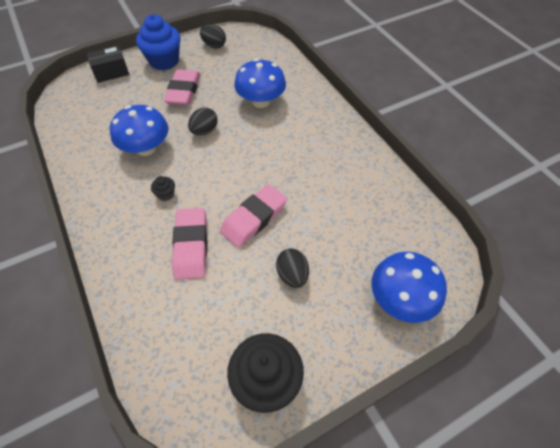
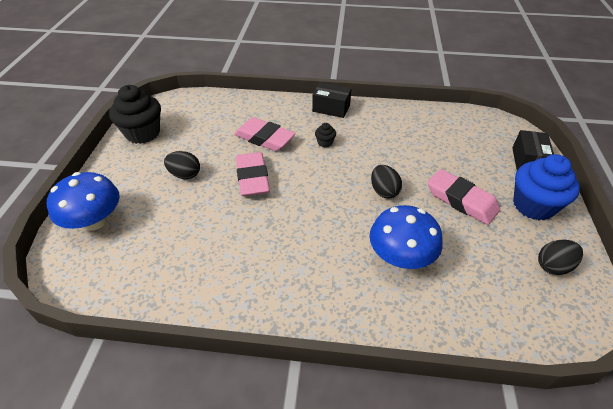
camera: 125 degrees right, 10 degrees down
(100, 219) = (331, 108): none -> black box
(146, 148) = (389, 149): blue mushroom -> none

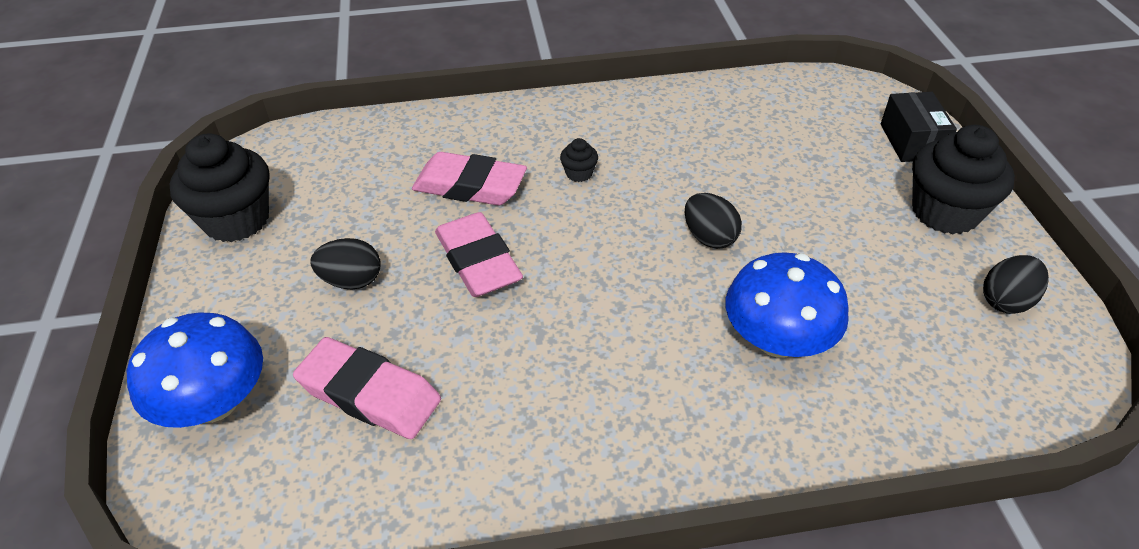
camera: 15 degrees left, 0 degrees up
(331, 108) = (565, 111): black box -> none
(461, 200) = (835, 227): pink eraser -> pink eraser (369, 394)
(533, 205) = (945, 212): blue cupcake -> black cupcake

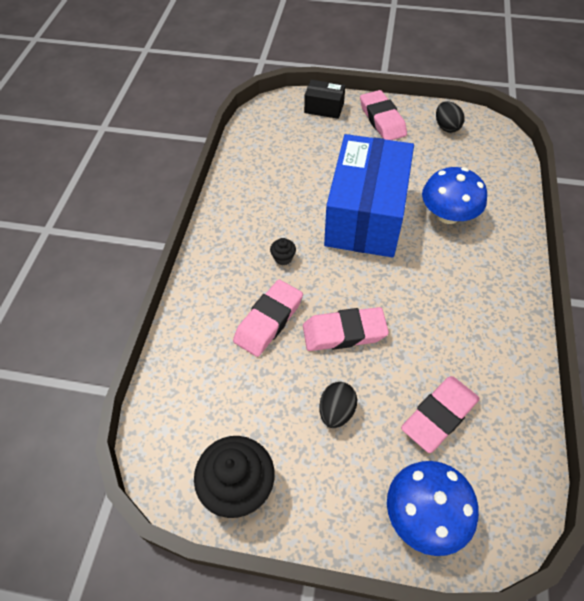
camera: 70 degrees left, 10 degrees up
(709, 237) = (365, 215): black egg -> blue box
(945, 212) = (382, 120): black cupcake -> pink eraser

